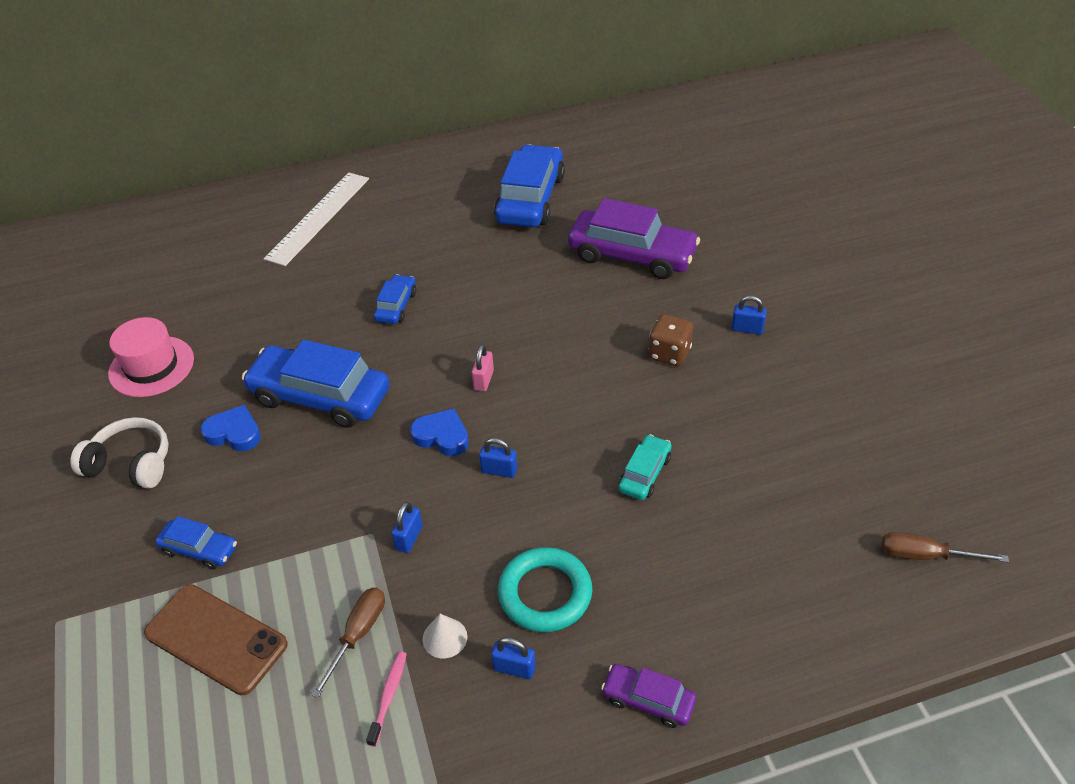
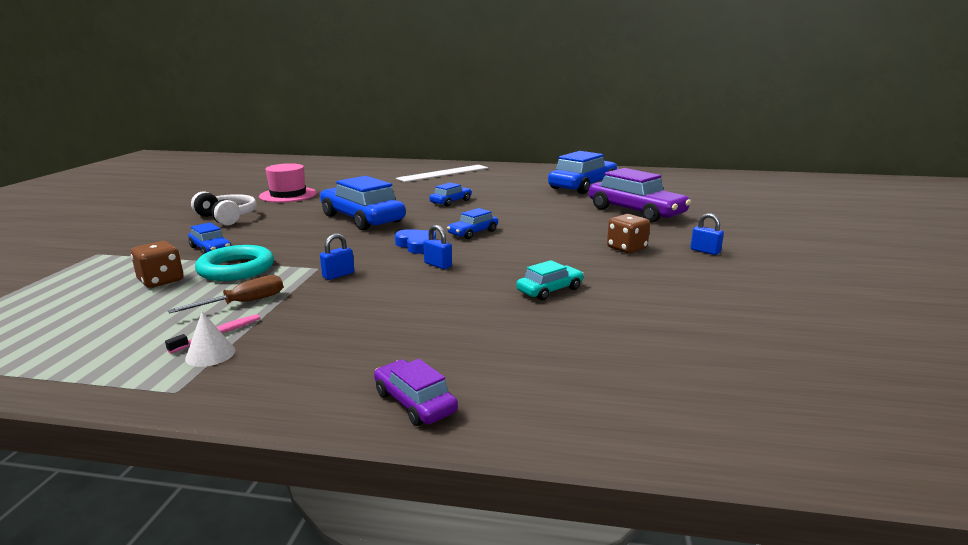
camera: 25 degrees right, 25 degrees down
(216, 639) = (161, 281): brown phone -> brown dice
(234, 433) = (295, 220): blue heart -> none
(445, 637) = (298, 320): white cone -> white cone (210, 354)
(483, 380) = (473, 232): pink padlock -> blue car
(514, 668) = (326, 349): blue padlock -> none
(545, 593) = (400, 322): turquoise ring -> turquoise ring (236, 269)
(925, 556) = (813, 402): brown screwdriver -> none

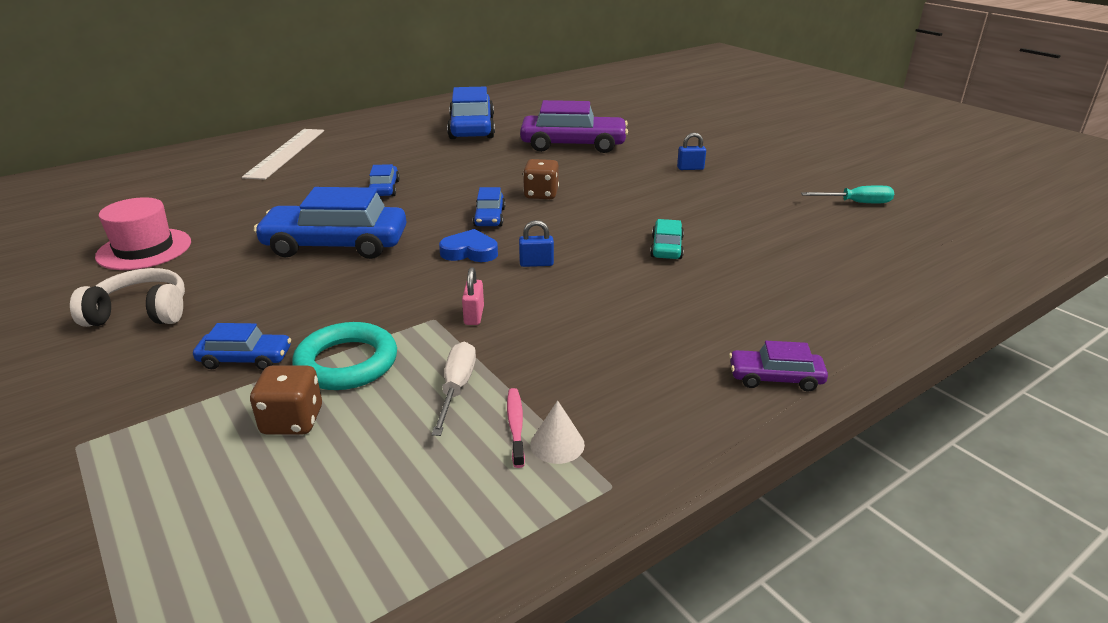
camera: 45 degrees left, 10 degrees up
(243, 303) = (456, 388): brown screwdriver -> white screwdriver
(338, 275) = (474, 315): blue padlock -> pink padlock
(626, 248) = (639, 186): brown dice -> brown dice (541, 194)
(838, 330) = (856, 203): none -> turquoise screwdriver

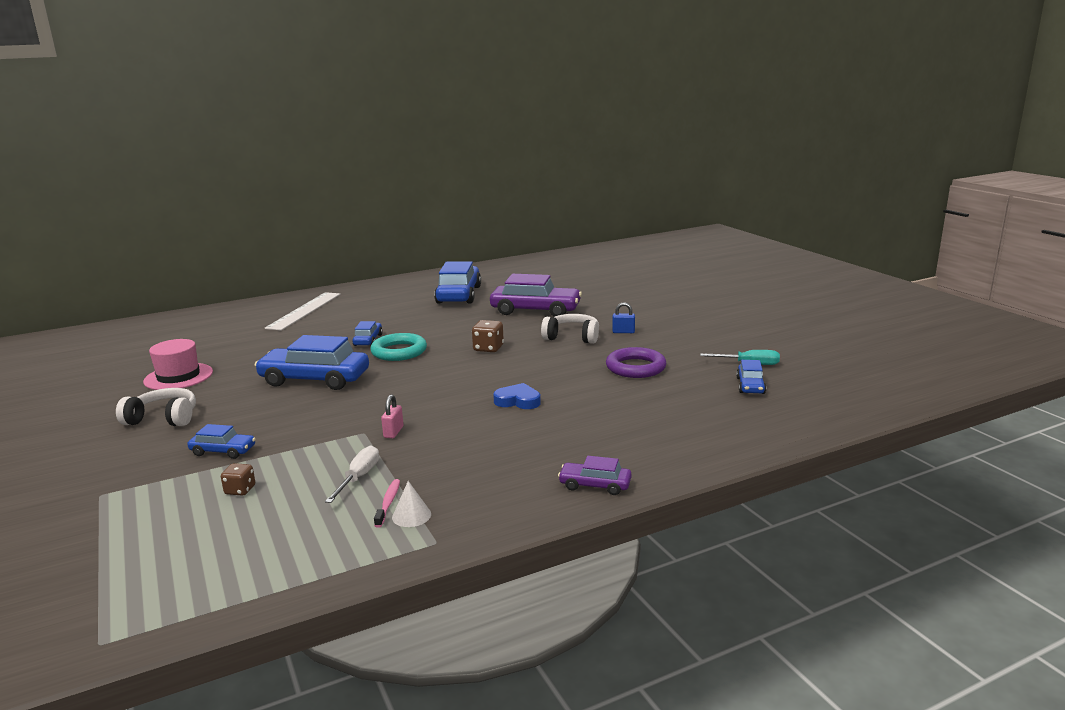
camera: 10 degrees right, 10 degrees down
(292, 421) = (240, 490): brown dice -> brown dice, size x0.66
(347, 363) = (290, 457): turquoise ring -> turquoise ring (399, 351)
(469, 252) = (411, 388): blue heart -> blue heart (518, 401)
(489, 217) = (439, 364): blue car -> blue car (750, 386)
(536, 263) = (458, 399): blue padlock -> none
(634, 177) = (572, 337): none -> white headphones
(666, 247) = (566, 392): turquoise car -> none
(730, 212) = (635, 367): none -> purple ring

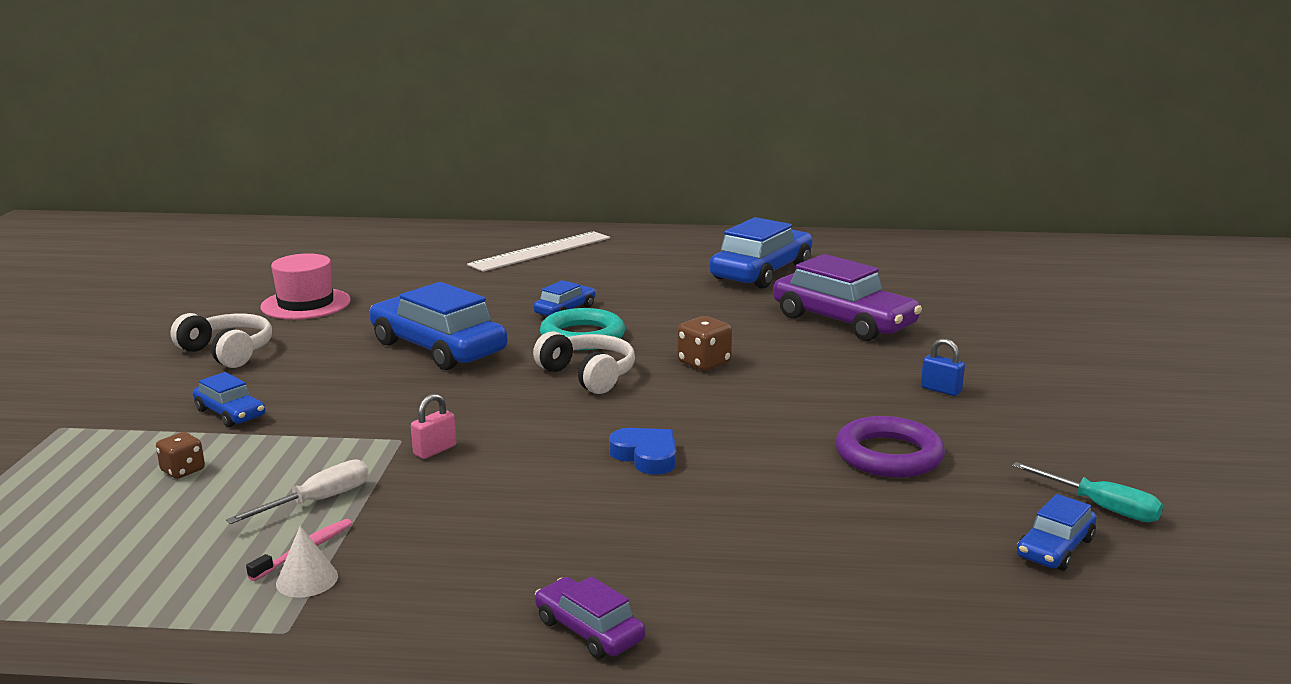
camera: 30 degrees right, 0 degrees up
(572, 337) = (847, 378): white headphones -> white headphones (588, 375)

